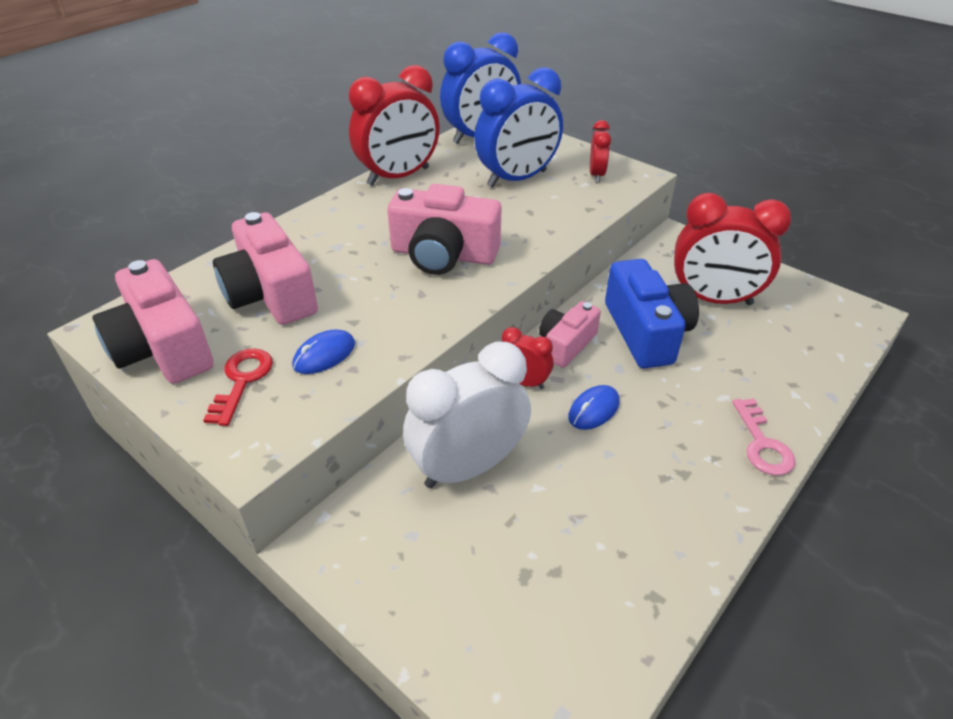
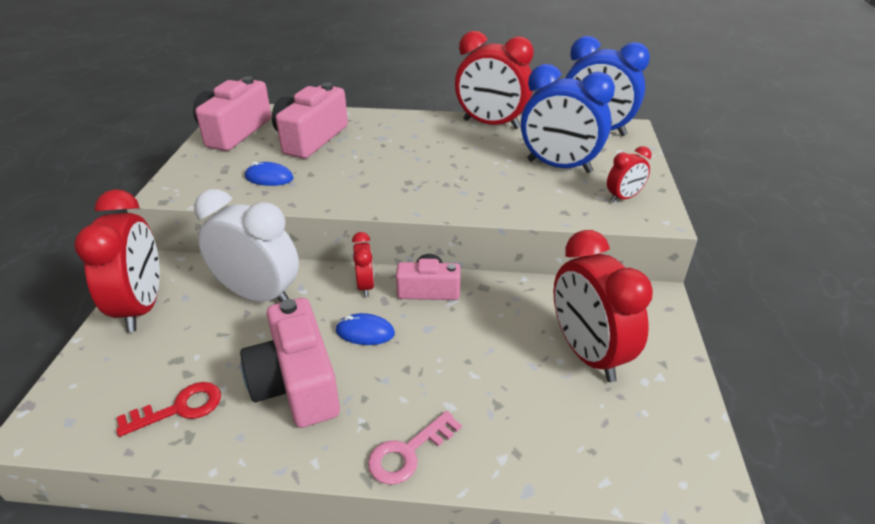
camera: 55 degrees right, 5 degrees down
(242, 381) = (225, 164): red key -> red key (179, 408)
(395, 584) = (142, 307): none -> red clock
(443, 255) = (418, 175): pink camera -> pink camera (296, 383)
(646, 332) = (491, 327): blue camera -> none

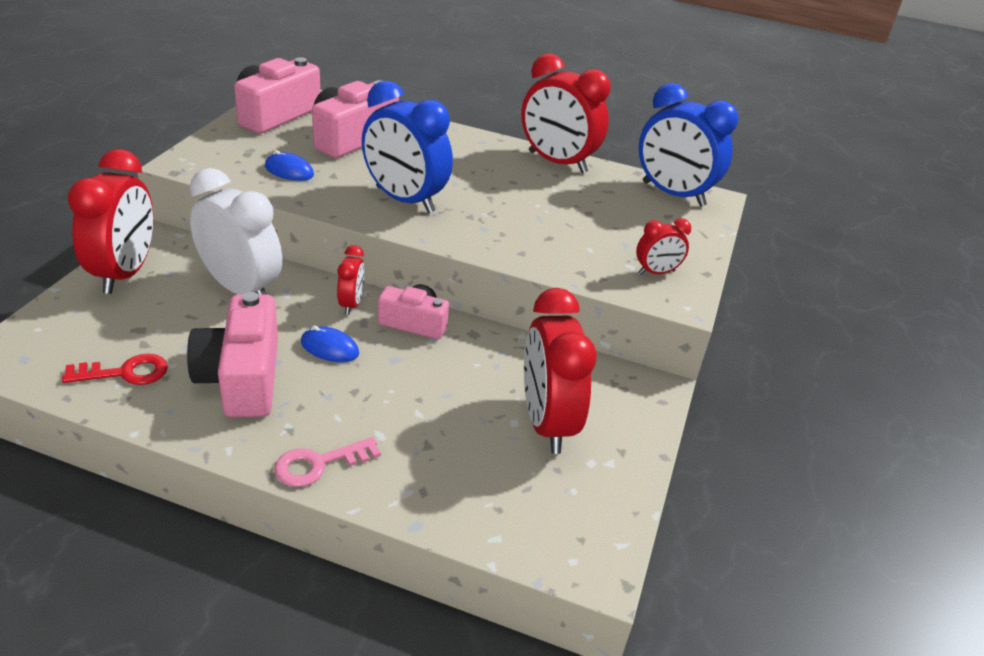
camera: 10 degrees right, 0 degrees up
(559, 166) = (605, 224): blue clock -> blue clock (404, 200)

